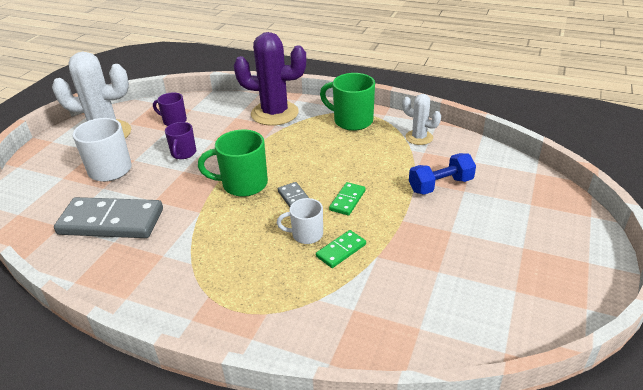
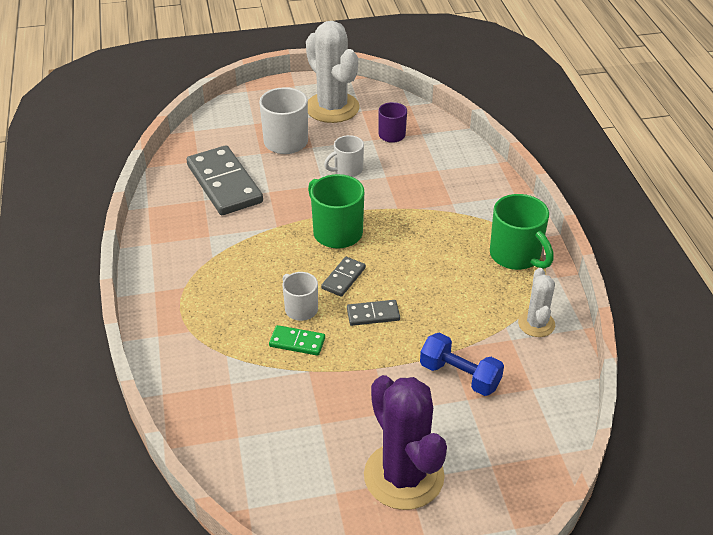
camera: 55 degrees right, 5 degrees up
(183, 153) = (347, 170): purple mug -> white mug
(274, 113) = (472, 192): purple cactus -> purple cactus (404, 476)
(347, 200) = (373, 314): green domino -> grey domino
(351, 121) = (516, 256): green mug -> green mug turned 150 degrees clockwise

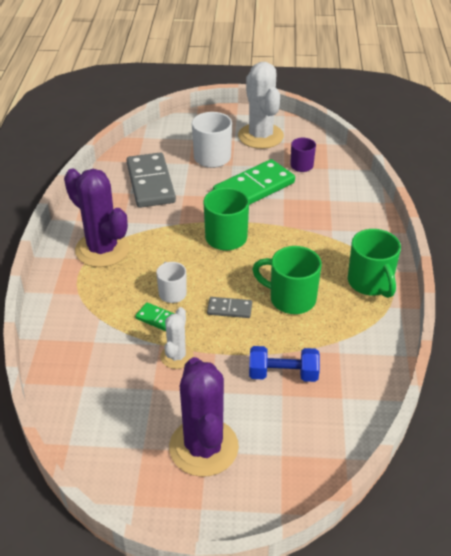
camera: 15 degrees right, 0 degrees up
(198, 273) = (102, 249): none -> purple cactus
(343, 278) = (216, 275): grey domino -> none
(347, 170) = (254, 188): white mug -> green domino
(437, 290) = (291, 299): none -> green mug
(460, 376) = (283, 374): blue dumbbell -> blue dumbbell turned 45 degrees counterclockwise
(536, 324) = (366, 344): white cactus -> white cactus (177, 356)

